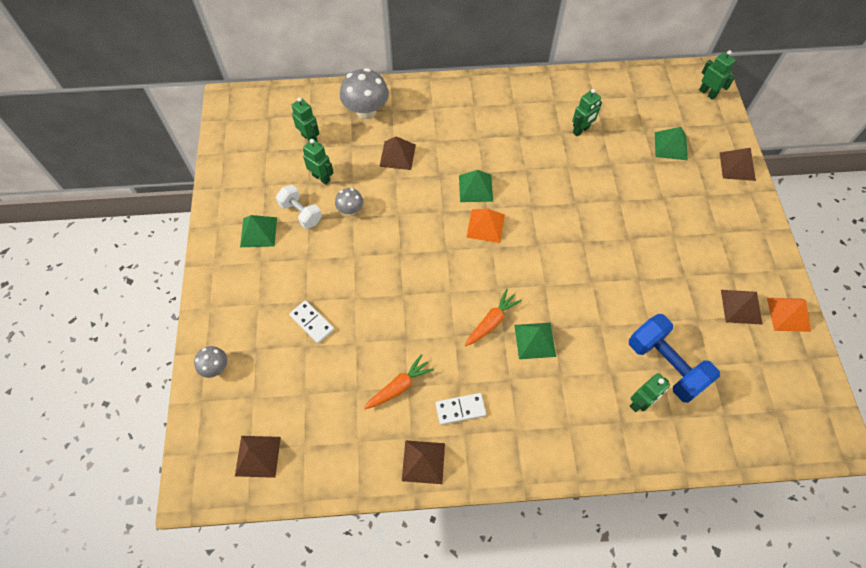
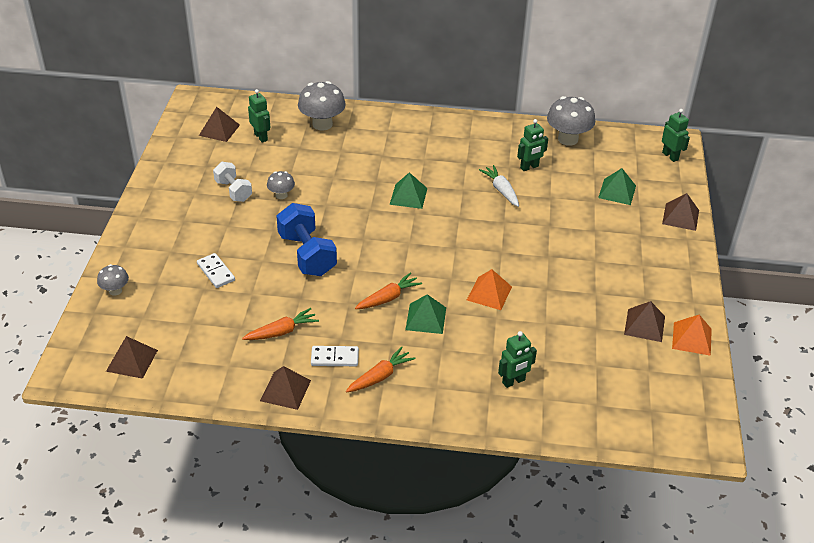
camera: 10 degrees right, 20 degrees down
(258, 232) = (189, 199): green pyramid -> none
(321, 178) = (262, 167): green robot -> none
(397, 155) = (341, 161): brown pyramid -> brown pyramid (219, 130)
(485, 225) = (408, 225): orange pyramid -> orange pyramid (489, 293)
(511, 424) = (380, 376): none -> orange carrot
(562, 164) = (501, 190): none -> white carrot
(607, 89) = (568, 139): none -> grey mushroom
(665, 365) = (550, 357): blue dumbbell -> blue dumbbell (307, 254)

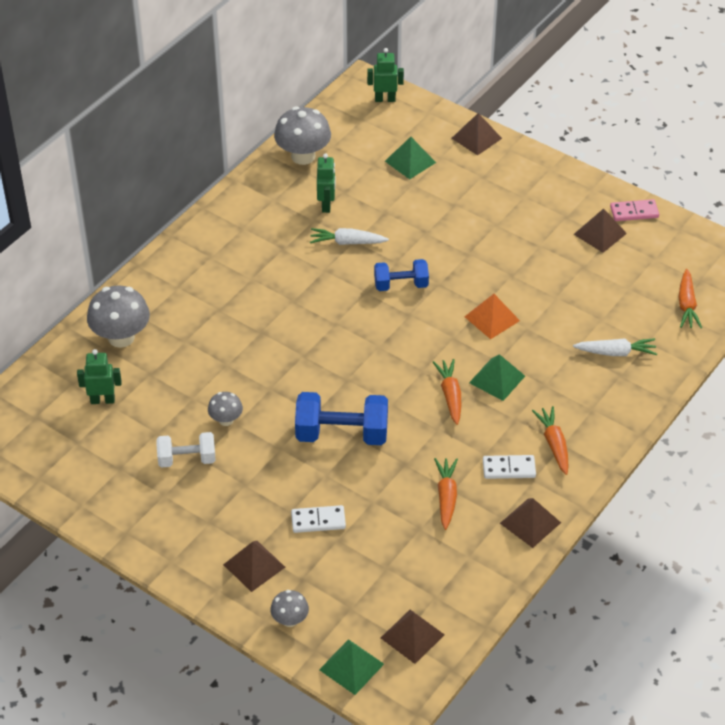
camera: 60 degrees left, 5 degrees up
(219, 130) = (57, 433): brown pyramid -> brown pyramid (254, 565)
(334, 358) = (509, 469): white domino -> white domino turned 60 degrees clockwise
(408, 196) = (304, 316): green pyramid -> green pyramid (351, 666)
(482, 232) = (401, 285): none -> blue dumbbell
(513, 381) = (615, 352): green robot -> white carrot
(611, 411) = (686, 305): none -> orange carrot
(692, 338) = (634, 212): orange pyramid -> pink domino

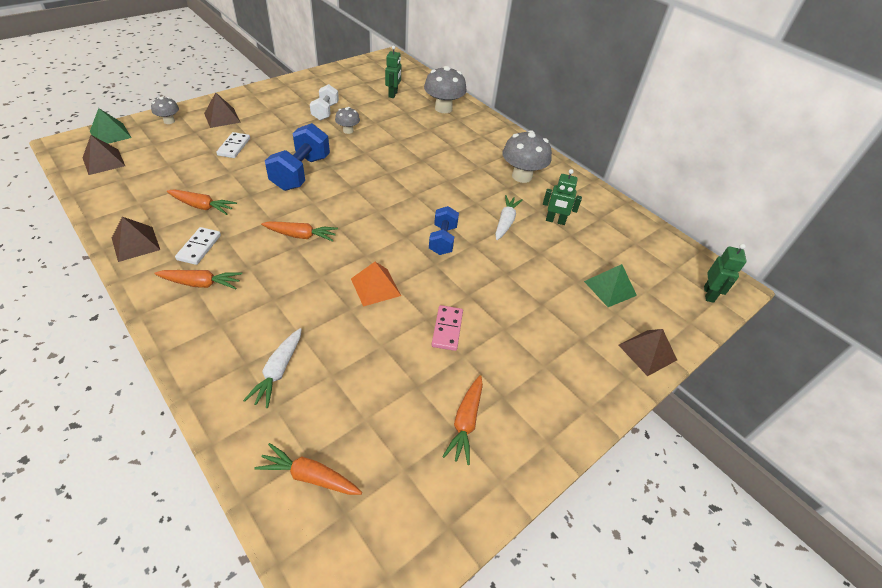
camera: 100 degrees right, 0 degrees up
(303, 156) = (621, 222): grey mushroom -> grey mushroom (522, 176)
(497, 379) = (300, 269): green pyramid -> none
(600, 233) = (465, 422): brown pyramid -> orange carrot
(634, 212) = (495, 477): pink domino -> pink domino (447, 329)

